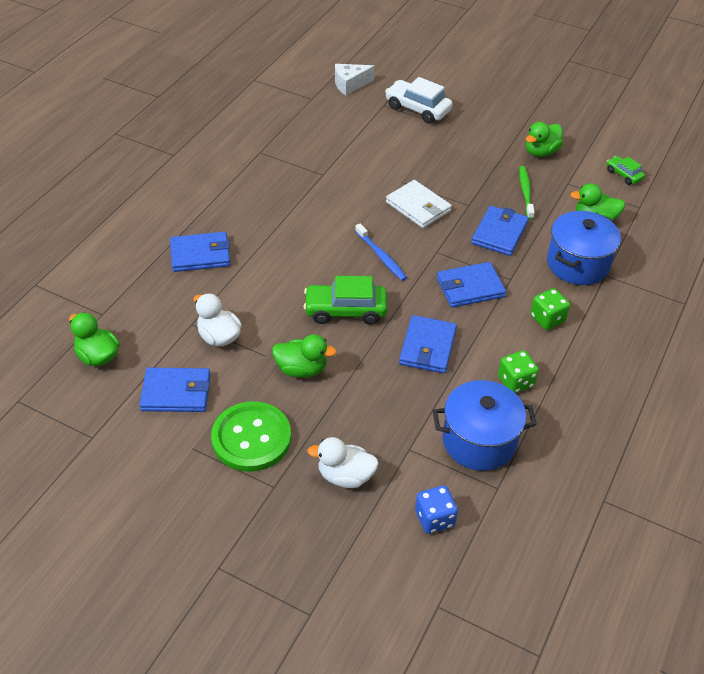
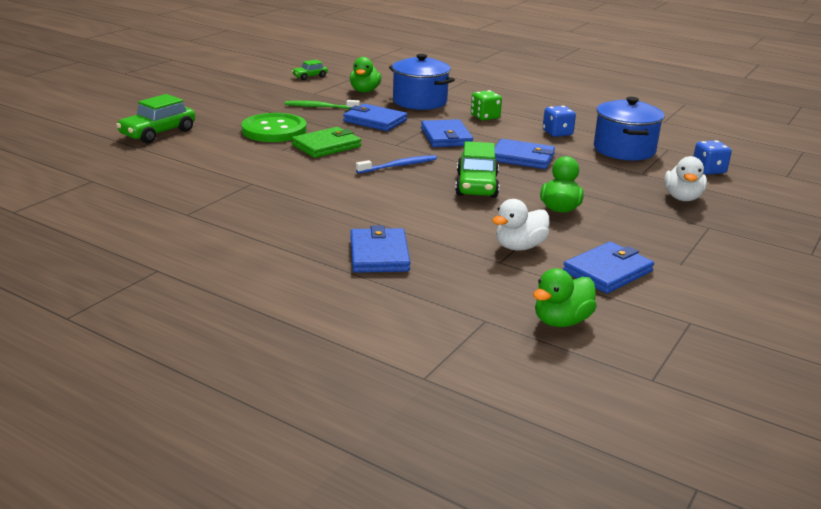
camera: 85 degrees left, 20 degrees down
(176, 392) = (607, 271): blue wallet -> blue wallet turned 45 degrees clockwise
(251, 438) = (656, 234): green button -> green button (274, 130)
(350, 84) = (80, 159): white cheese -> none
(417, 109) = (158, 133): white car -> green car
(418, 207) = (326, 146): white wallet -> green wallet
(515, 382) = (557, 133): green dice -> blue dice
(541, 152) = (263, 96): green duck -> none

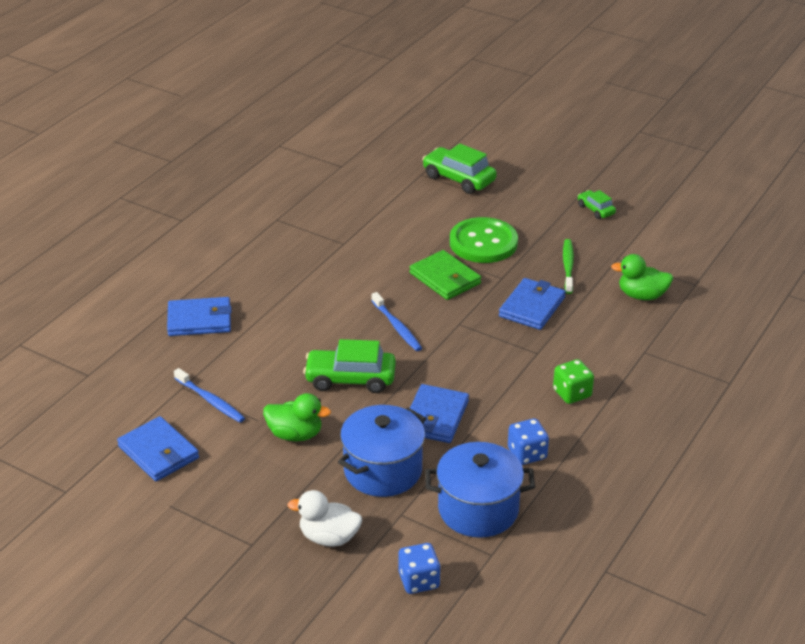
camera: 90 degrees right, 10 degrees up
(310, 77) = (682, 251): green car -> green car (595, 210)
(420, 101) = (615, 340): blue pot -> blue pot (383, 470)
(446, 137) = (491, 360): blue wallet -> none
(519, 247) = (210, 400): white duck -> blue toothbrush
(561, 321) = (79, 415): green duck -> none

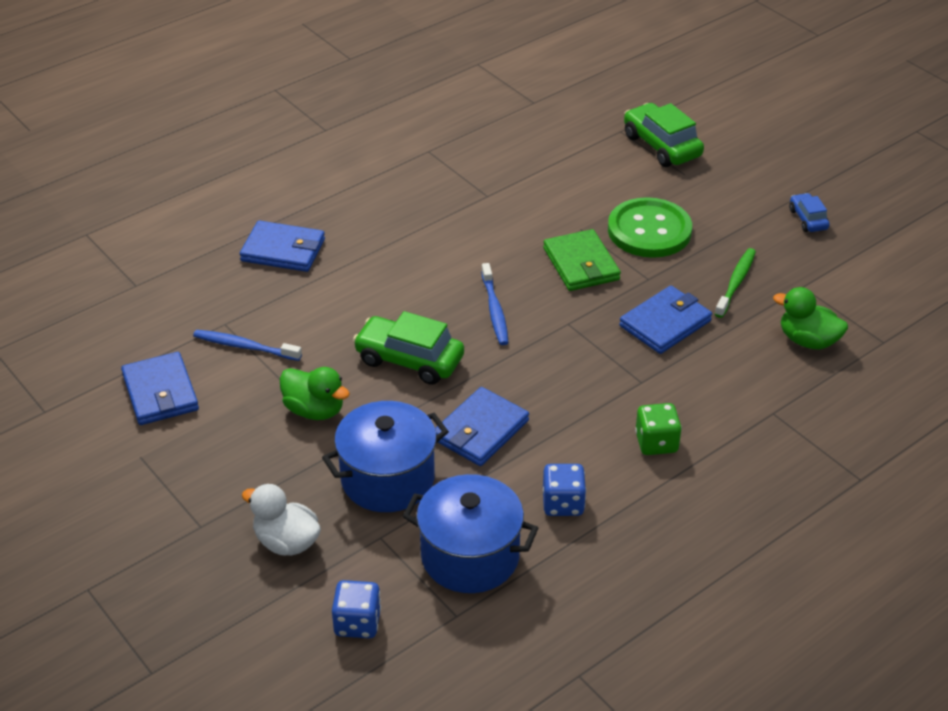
camera: 20 degrees right, 5 degrees up
(210, 400) = (245, 346): blue toothbrush -> blue toothbrush turned 135 degrees clockwise
(595, 210) = (808, 219): green car -> blue car

